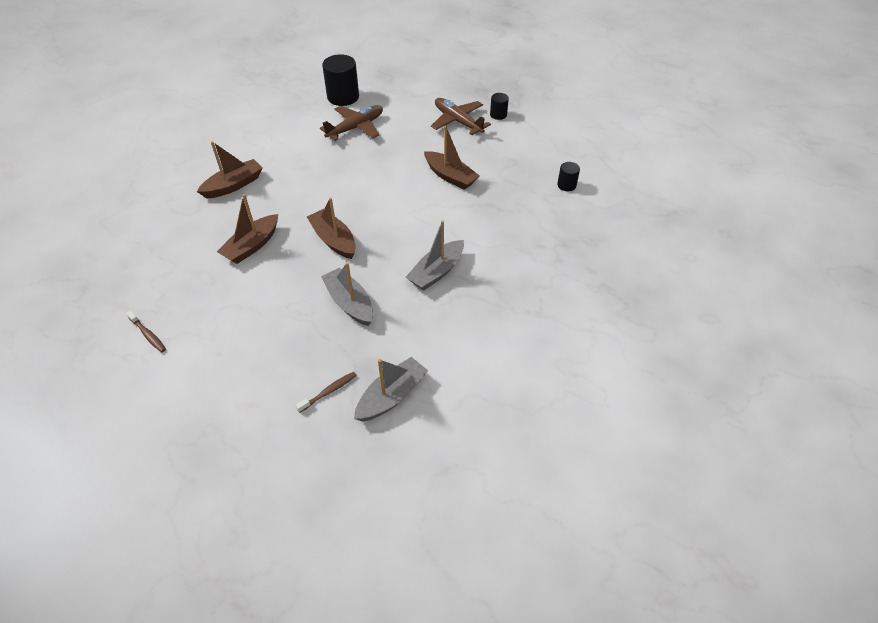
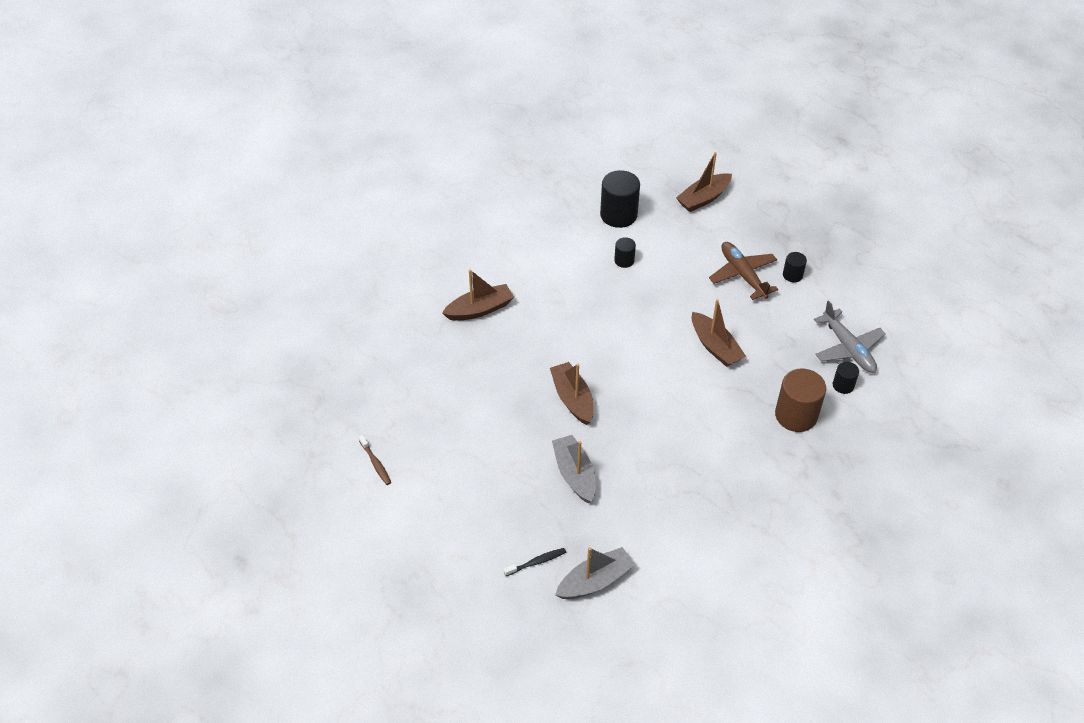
camera: 15 degrees right, 0 degrees up
(252, 246) = (488, 387): brown boat -> brown boat (703, 198)
(329, 391) = (536, 562): brown toothbrush -> black toothbrush
(355, 128) = (624, 260): brown plane -> black cylinder
(436, 272) = (671, 459): grey boat -> none
(535, 215) = (796, 415): none -> brown cylinder
(560, 157) = (848, 348): none -> grey plane

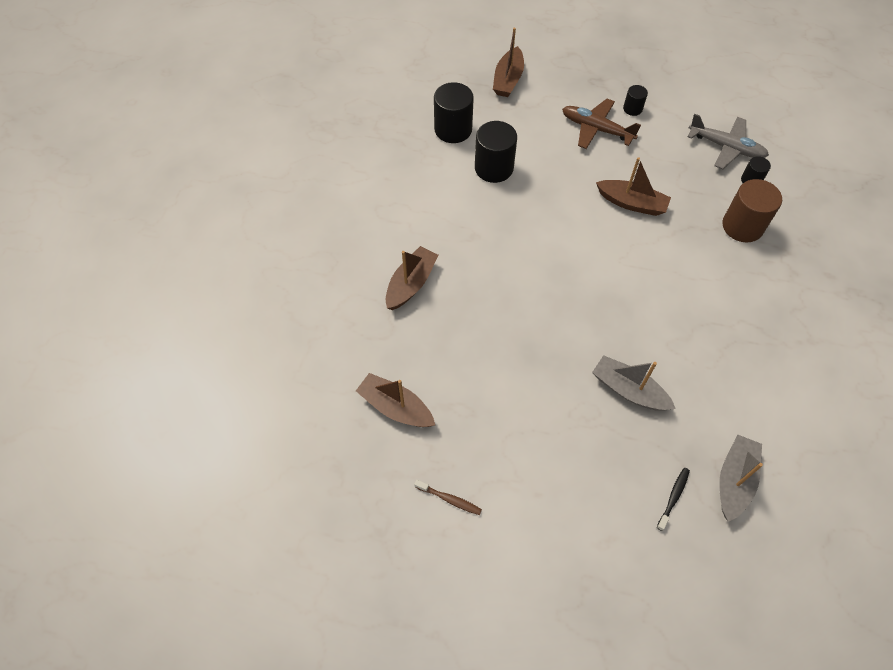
camera: 35 degrees left, 10 degrees up
(572, 399) = (564, 320): brown boat -> brown boat (395, 407)
(624, 260) = (494, 168): black cylinder -> black cylinder, size x1.92

